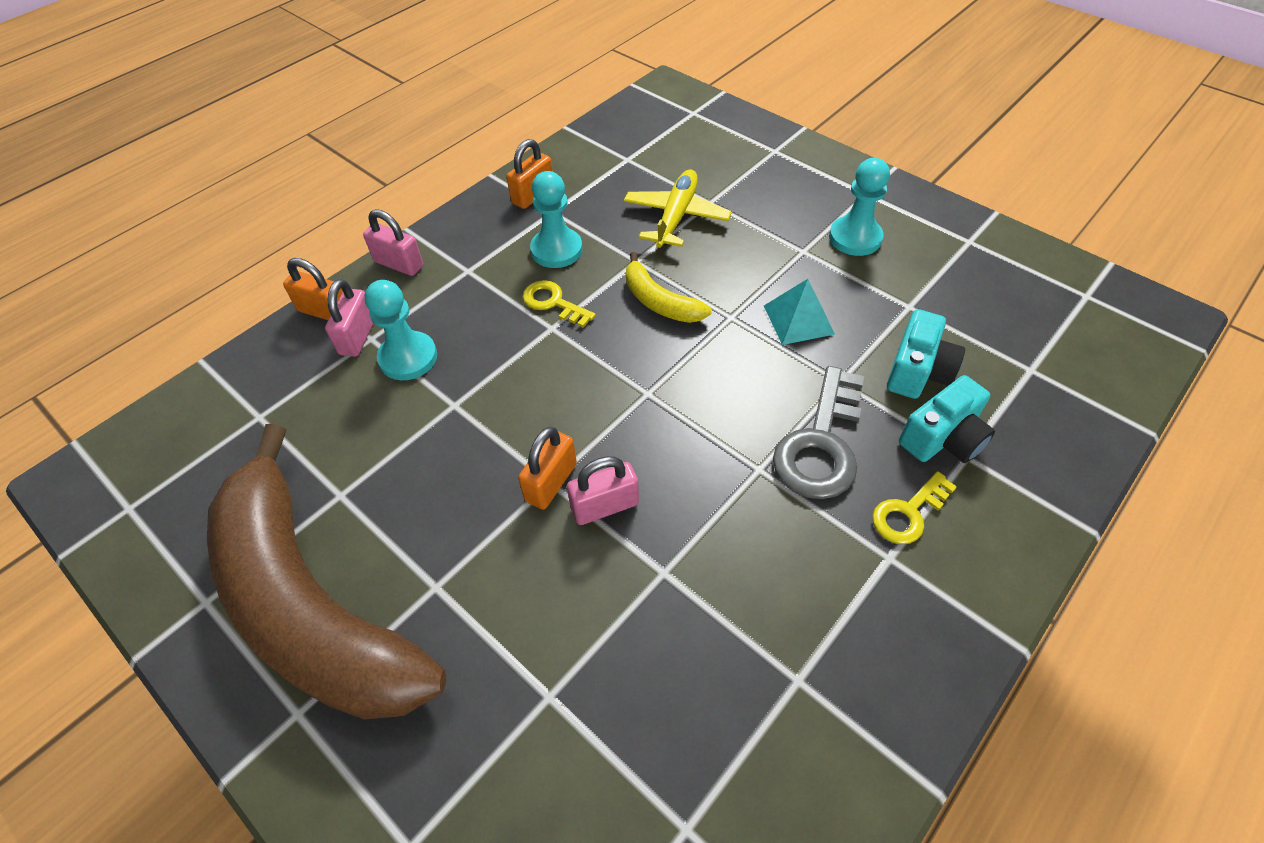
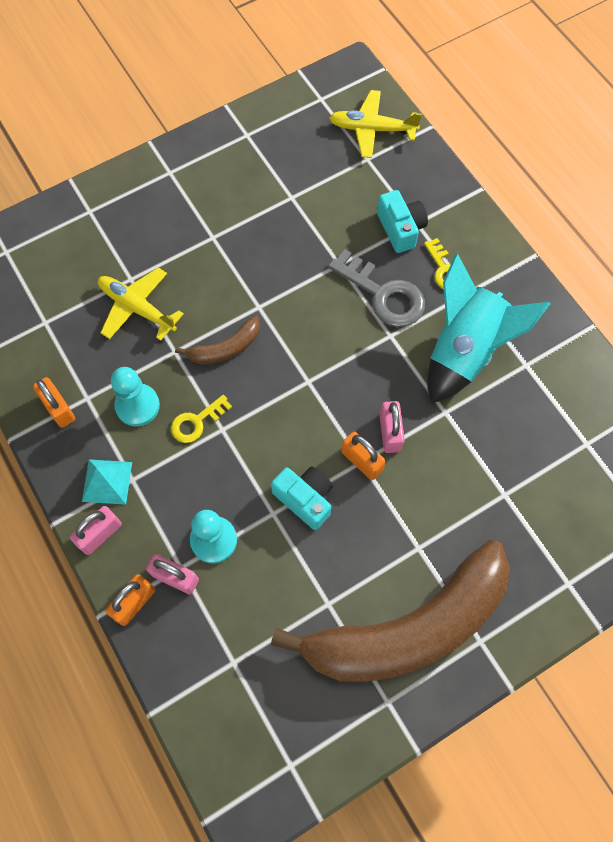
camera: 75 degrees left, 15 degrees up
(659, 301) = (225, 348): yellow banana -> brown banana
(781, 576) = (465, 350): none -> turquoise rocket
(798, 319) = (278, 266): turquoise pyramid -> turquoise pyramid (107, 481)
(855, 238) = (214, 200): turquoise pawn -> none
(917, 371) = (346, 218): turquoise camera -> turquoise camera (305, 499)
(1085, 362) = (372, 129): none -> yellow plane

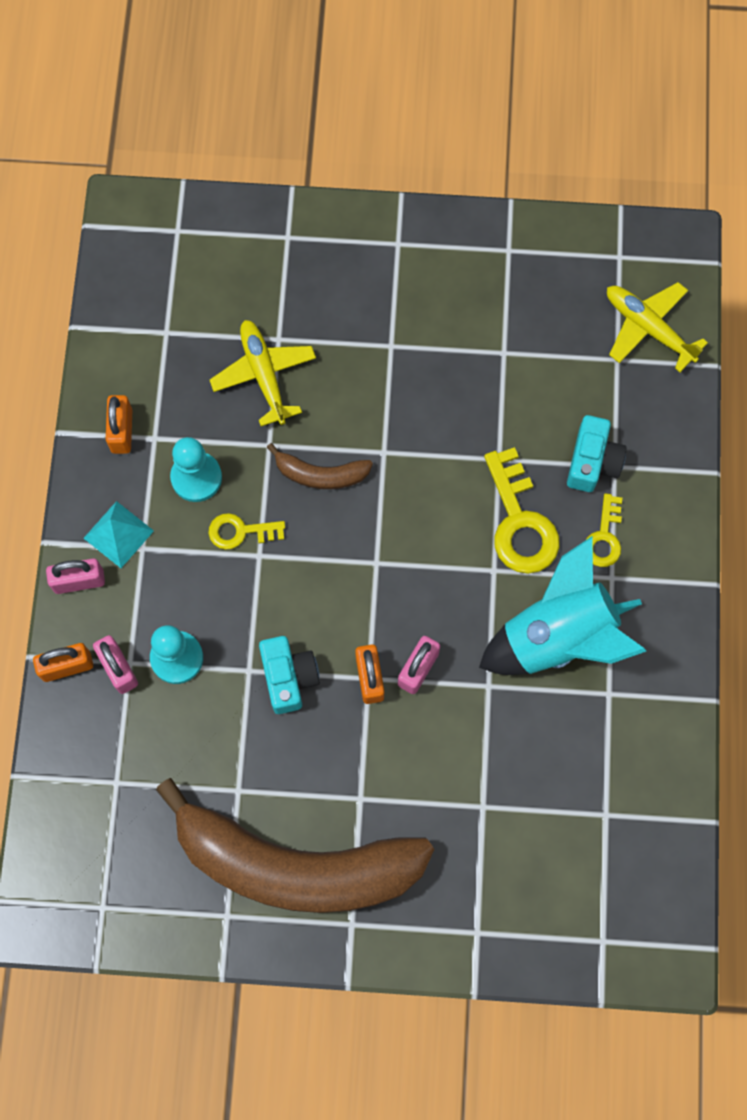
camera: 35 degrees right, 5 degrees up
(383, 294) = (520, 522): grey key -> yellow key

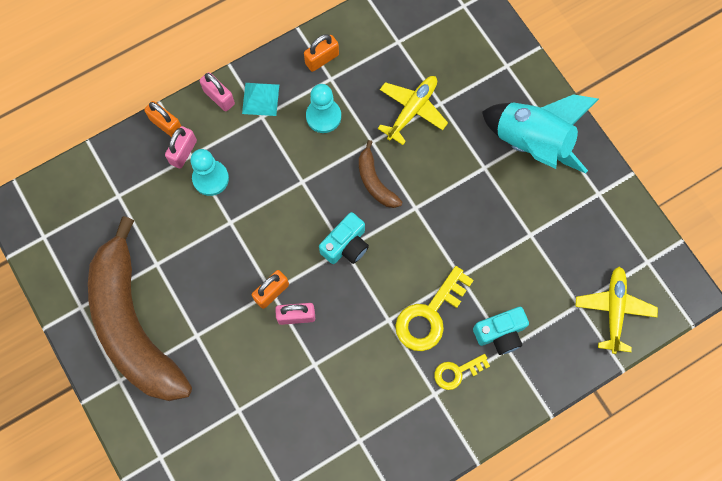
camera: 55 degrees right, 0 degrees up
(240, 532) = (308, 162): yellow key -> none
(288, 677) = (241, 246): turquoise camera -> turquoise camera (346, 245)
(558, 636) = (374, 385): turquoise rocket -> turquoise rocket (531, 143)

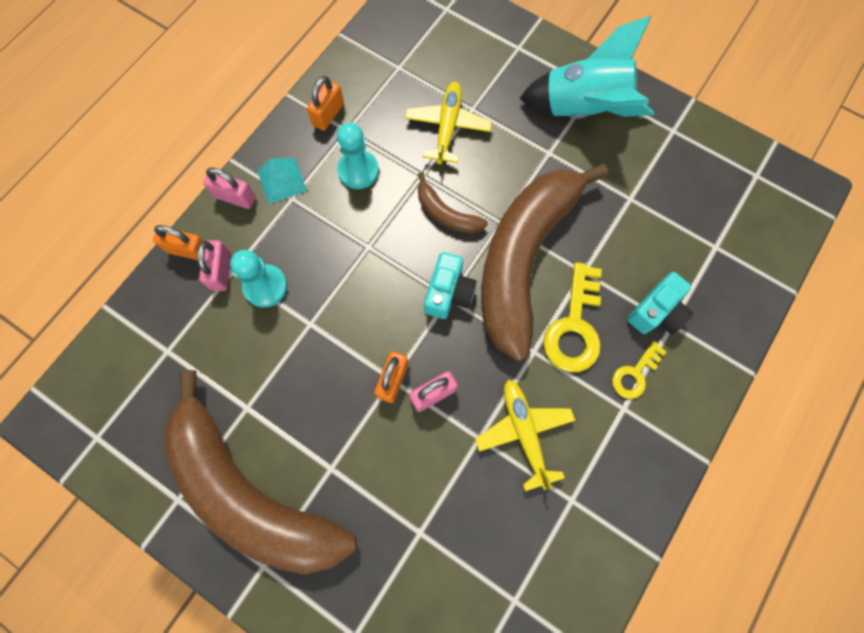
camera: 25 degrees left, 0 degrees up
(417, 245) = (523, 259): none -> brown banana
(613, 310) = (753, 237): yellow plane -> yellow plane (524, 432)

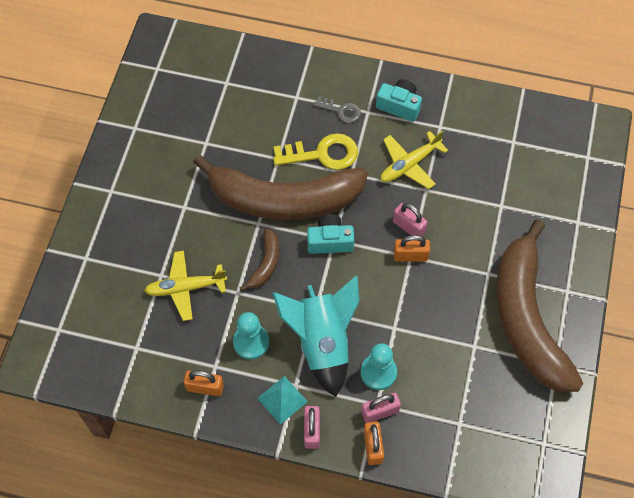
camera: 110 degrees left, 10 degrees down
(250, 491) = (527, 318): brown banana -> brown banana turned 150 degrees clockwise
(583, 110) = (135, 193): turquoise rocket -> turquoise rocket (322, 342)
(635, 374) = (341, 111): yellow key -> grey key
(656, 312) = (291, 108): turquoise camera -> turquoise camera (399, 106)

